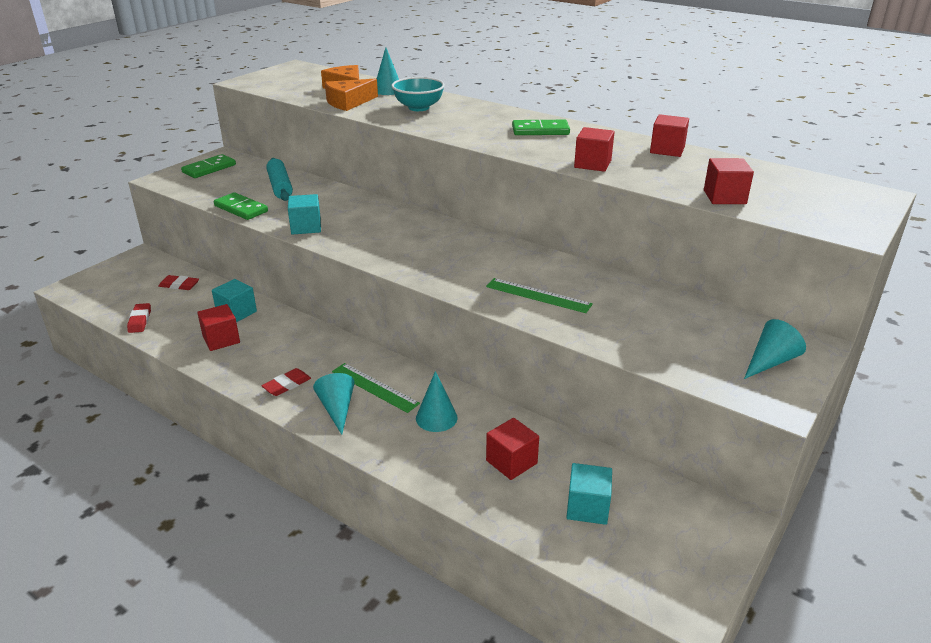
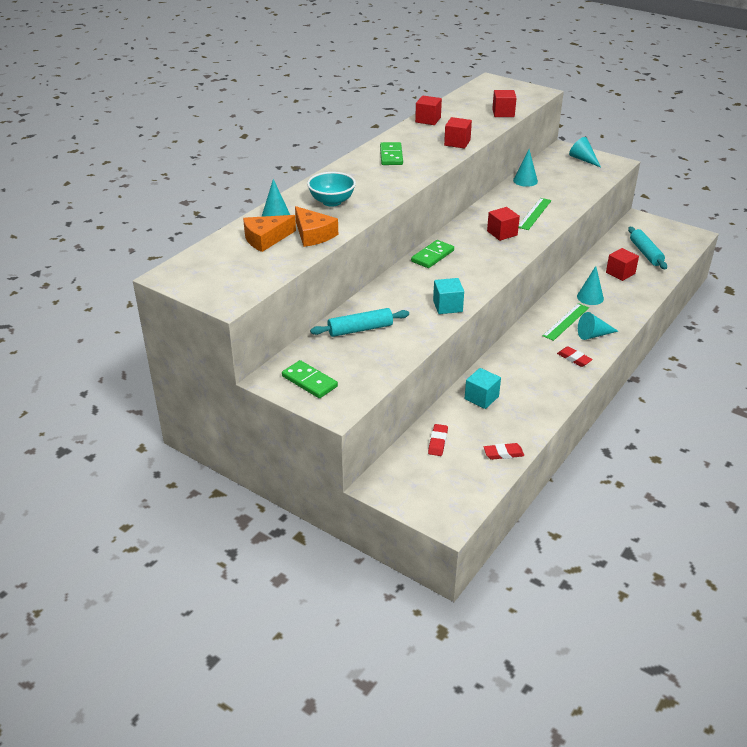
camera: 90 degrees left, 5 degrees up
(221, 339) = (523, 399): red cube -> red cube (502, 233)
(241, 209) = (412, 345): green domino -> green domino (432, 256)
(587, 507) = (645, 253): turquoise cube -> turquoise rolling pin
(652, 296) = (525, 181): none -> turquoise cone

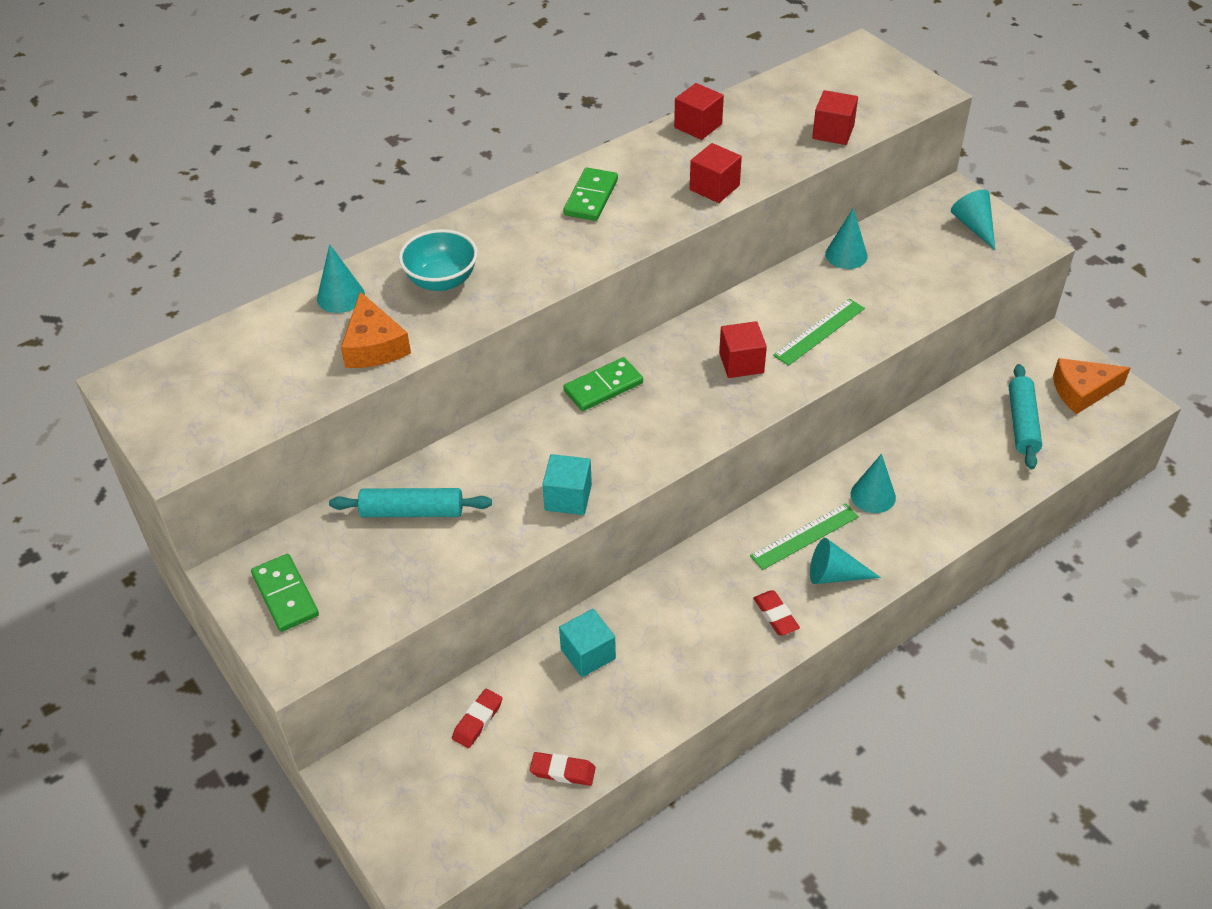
camera: 20 degrees right, 10 degrees up
(266, 239) = (301, 339): orange cheese -> orange cheese (1082, 391)
(620, 273) = (953, 456): red cube -> none

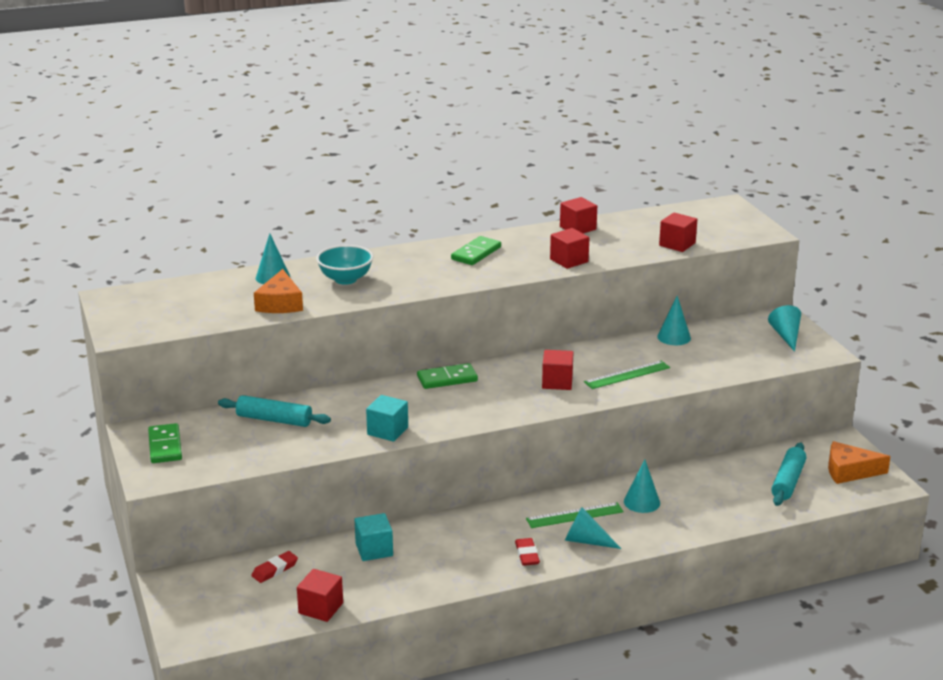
camera: 15 degrees right, 20 degrees down
(563, 771) = (321, 608): red eraser -> red cube

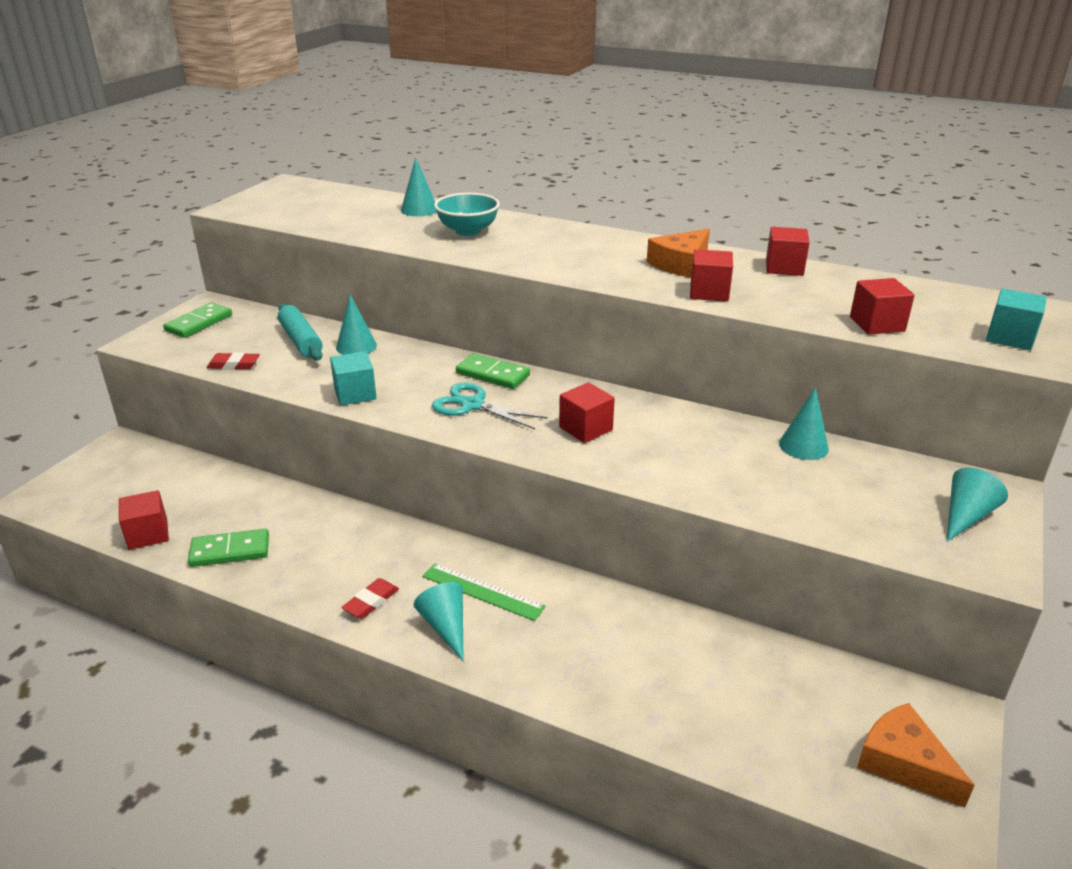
camera: 45 degrees right, 5 degrees up
(275, 570) = (185, 479): red eraser -> red eraser (234, 365)
(280, 303) = (378, 229): orange cheese -> orange cheese (680, 264)
(374, 550) = (273, 509): turquoise cube -> turquoise cube (1010, 337)
(471, 401) = (472, 405): none -> turquoise scissors
(476, 253) = (627, 252): green domino -> green domino (230, 551)
(627, 375) = (673, 459): green ruler -> none
(642, 502) = (572, 623): turquoise cone -> turquoise cone (356, 346)
(788, 481) = (789, 717): turquoise rolling pin -> none

